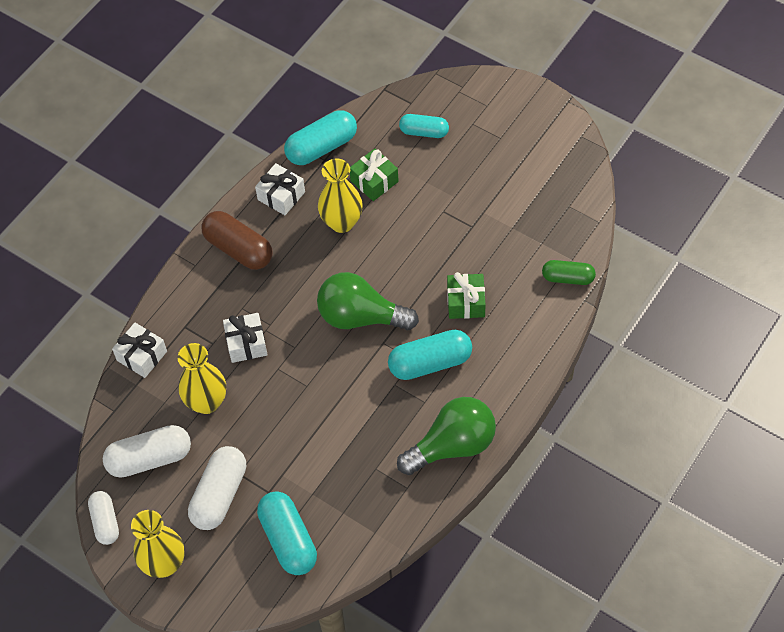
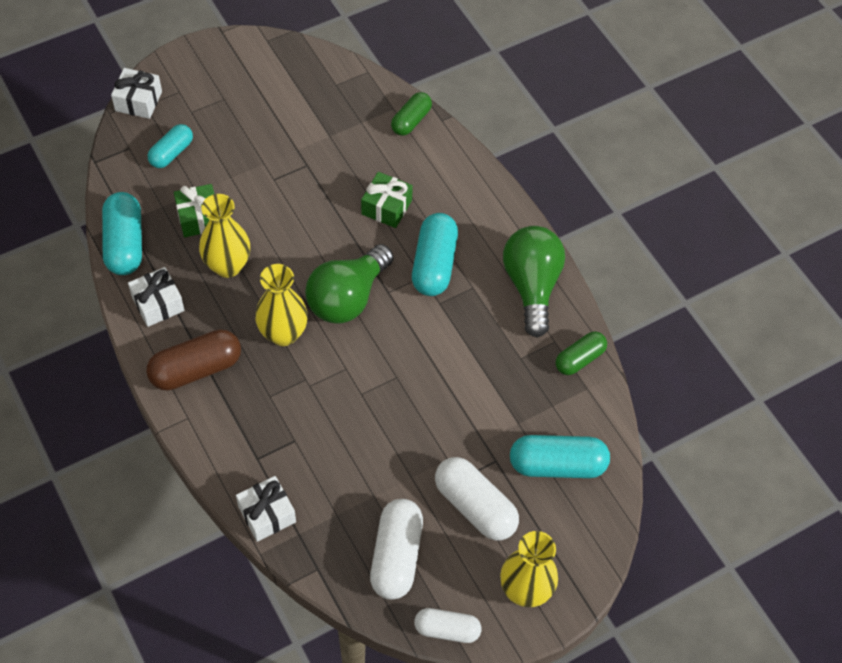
camera: 70 degrees left, 0 degrees up
(206, 402) = (361, 474): yellow vase -> yellow vase (283, 333)
(246, 343) = (314, 409): white gift -> white gift (138, 101)
(400, 514) = (579, 359): none -> green capsule

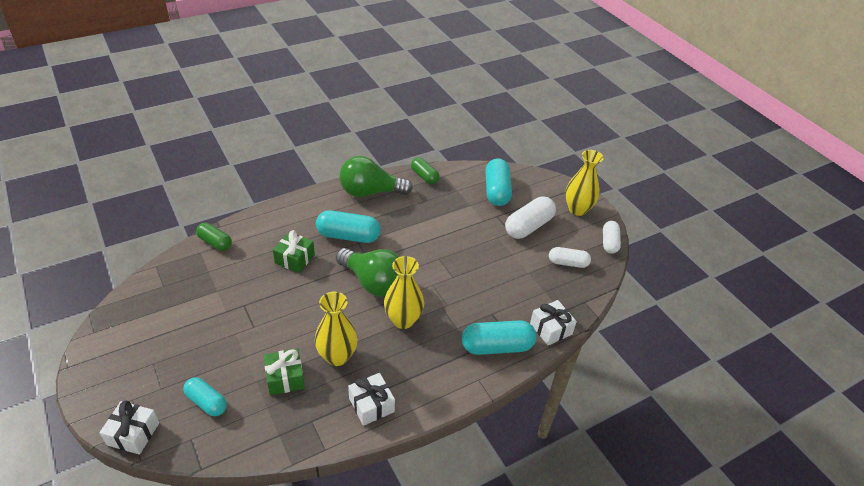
camera: 90 degrees left, 15 degrees down
(125, 244) = (305, 435): turquoise capsule -> turquoise capsule (497, 346)
(196, 369) = (435, 375): brown capsule -> none
(396, 556) = (568, 263): white capsule -> white capsule, size x0.63

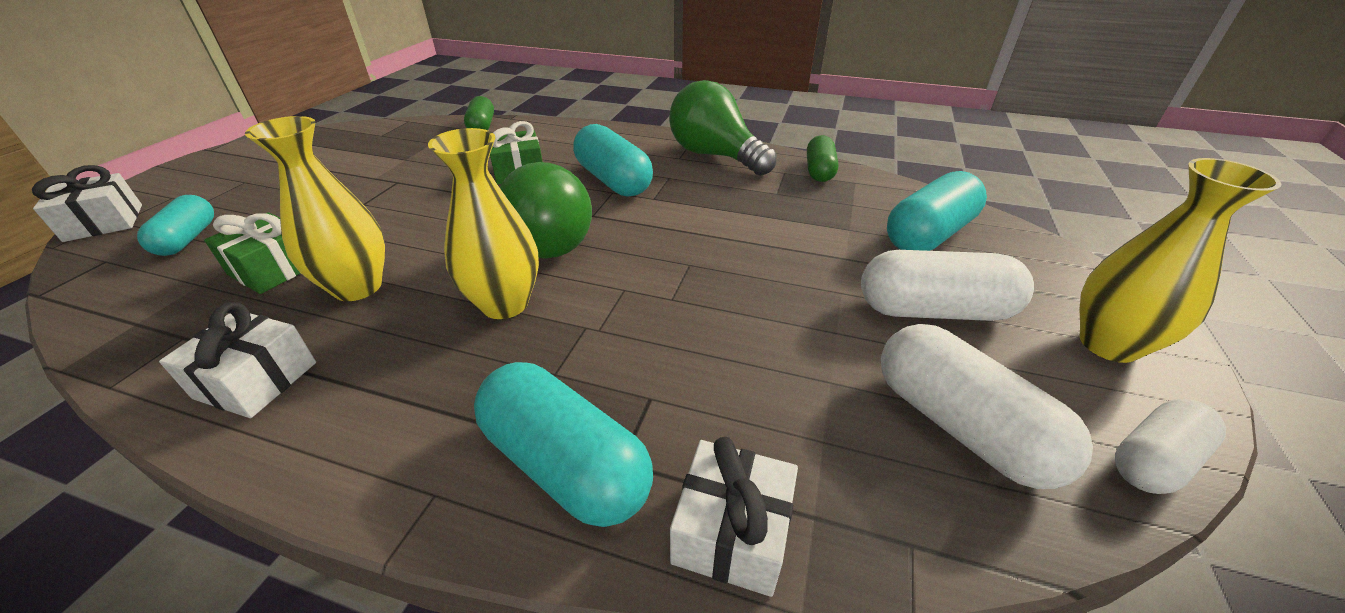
camera: 50 degrees right, 5 degrees down
(568, 263) = (960, 426): white capsule -> white capsule, size x1.58

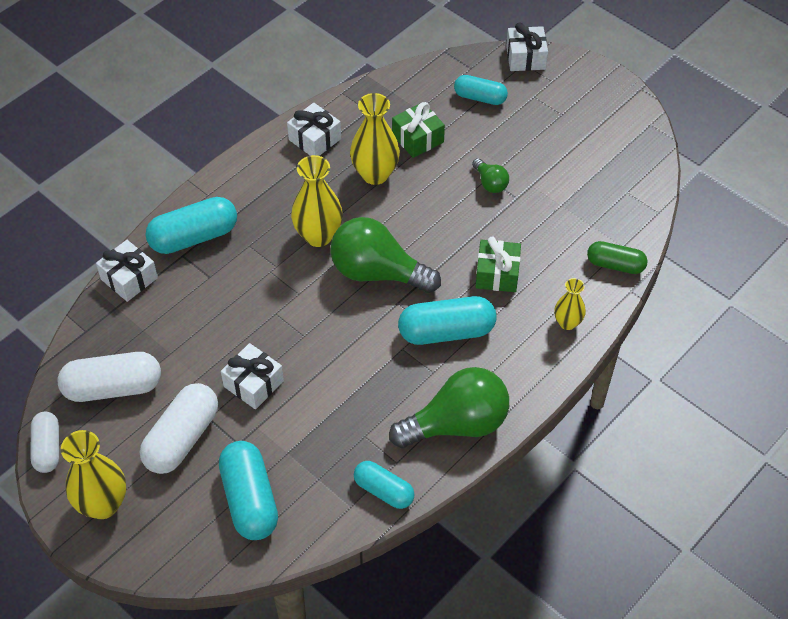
camera: 115 degrees right, 15 degrees up
(372, 200) = (490, 183): none -> green light bulb
(563, 134) = (567, 323): none -> yellow vase
(794, 279) = (253, 384): none -> white gift
(819, 171) = (384, 491): green capsule -> turquoise capsule

